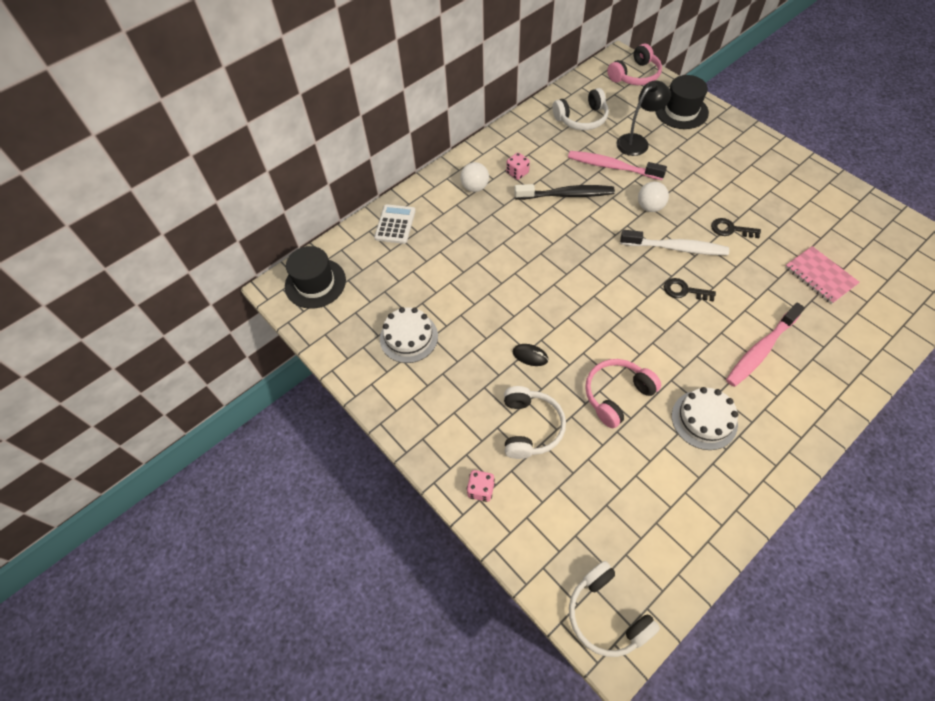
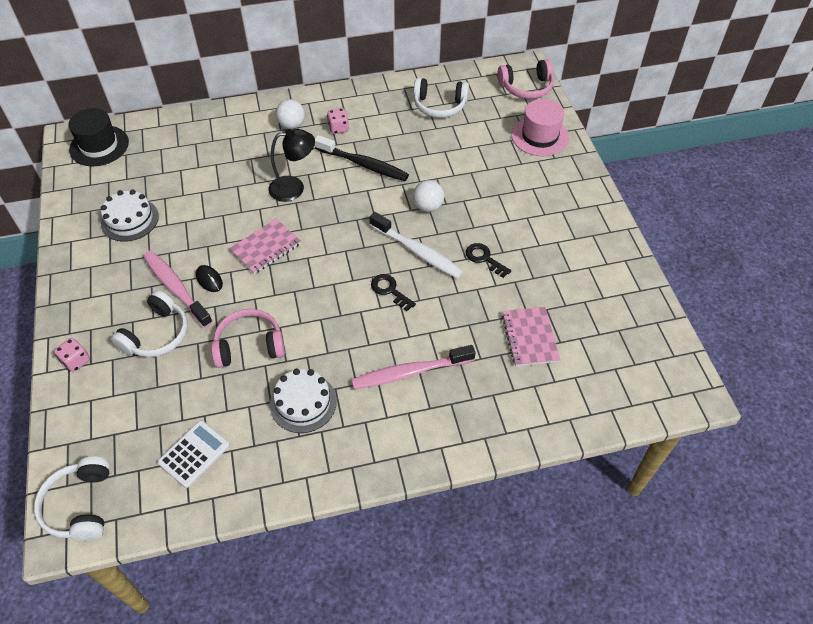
camera: 25 degrees right, 5 degrees down
(395, 224) = (200, 127): white calculator -> white calculator (194, 454)
(552, 304) = (266, 247): none -> pink notebook
(612, 167) = (427, 158): pink toothbrush -> pink toothbrush (176, 288)
(637, 141) = (471, 146): black lamp -> black lamp (294, 188)
(681, 111) = (540, 136): black hat -> pink hat

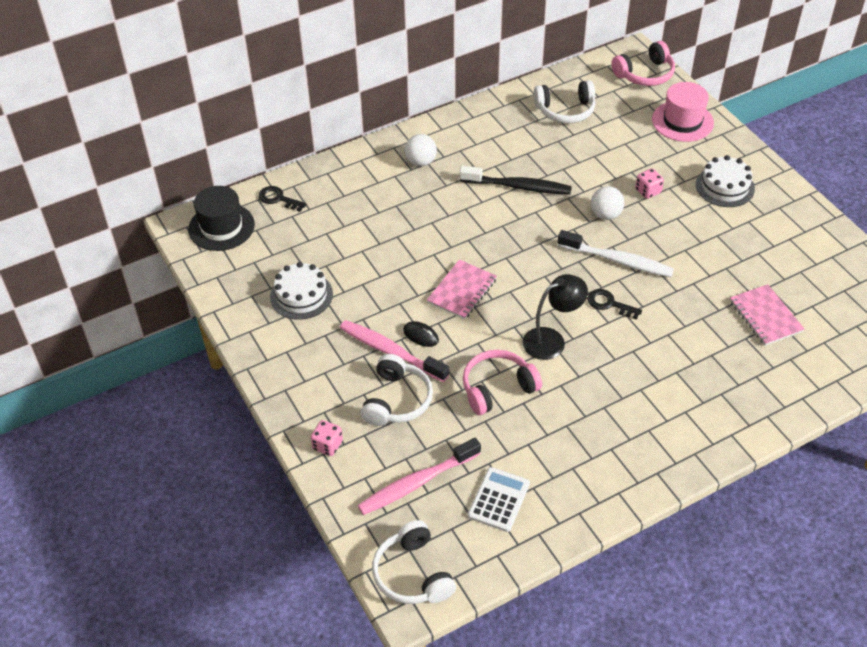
camera: 15 degrees left, 5 degrees down
(294, 188) = (458, 225): black lamp -> black lamp (552, 340)
(303, 403) = (580, 427): white cake -> white cake (725, 186)
(338, 128) = (472, 155): pink dice -> pink dice (648, 191)
(409, 372) = (668, 375): pink toothbrush -> pink toothbrush (416, 483)
(484, 258) = (686, 253): black key -> black key (278, 199)

